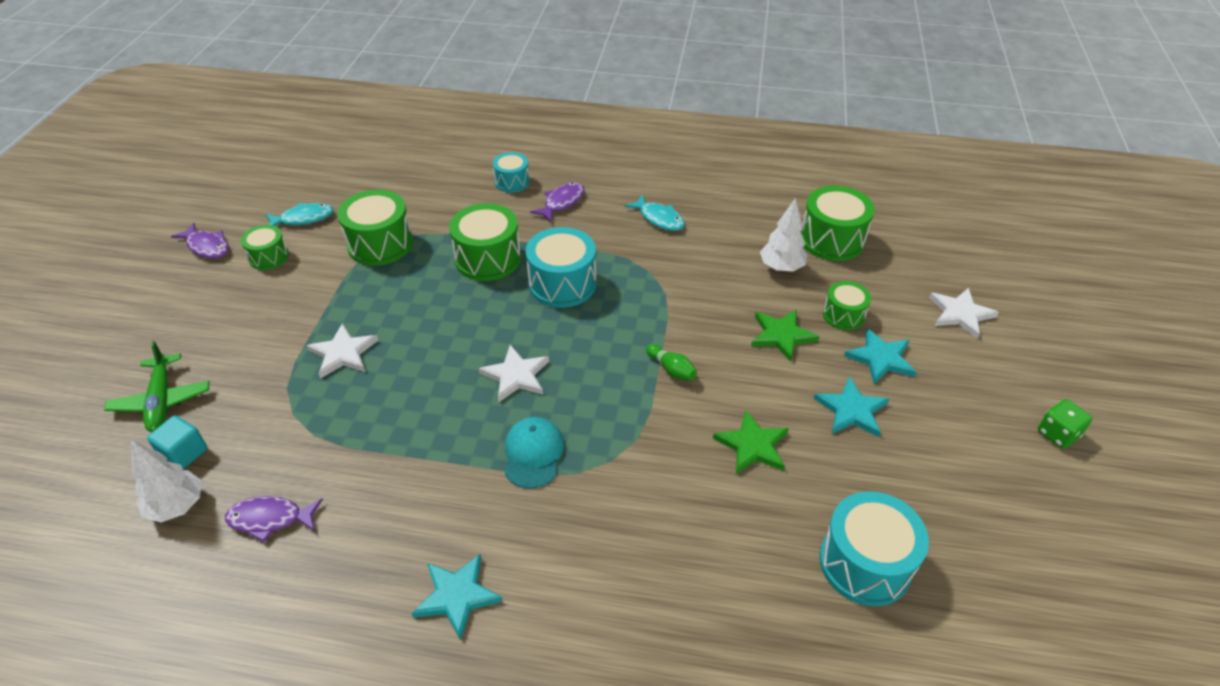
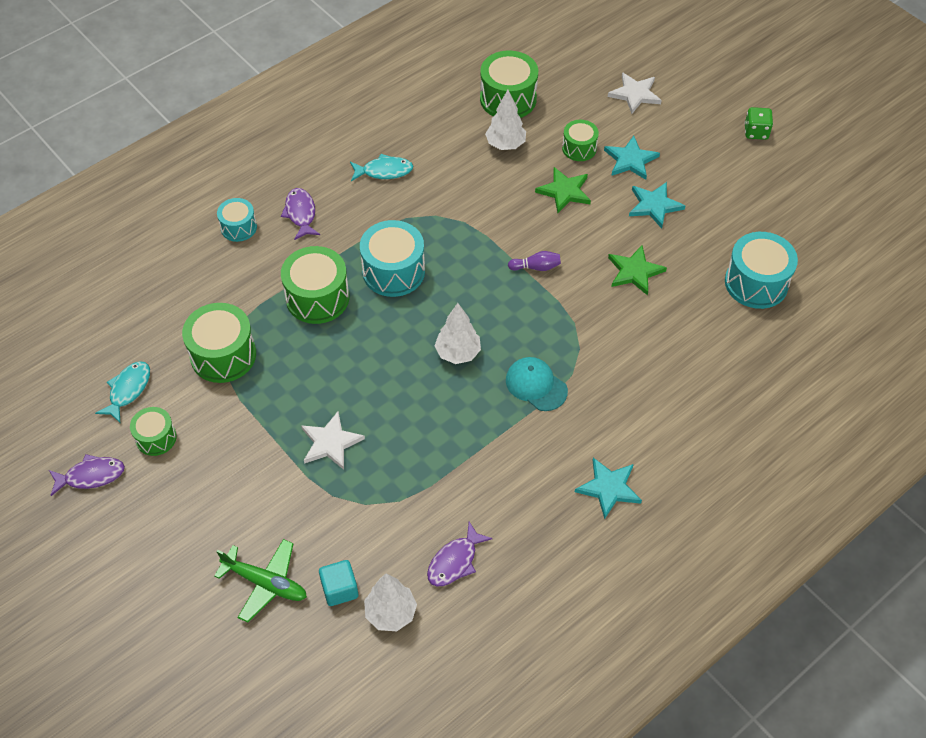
camera: 50 degrees left, 10 degrees up
(516, 375) = (458, 353): white star -> white tree
(671, 369) = (536, 267): green bowling pin -> purple bowling pin

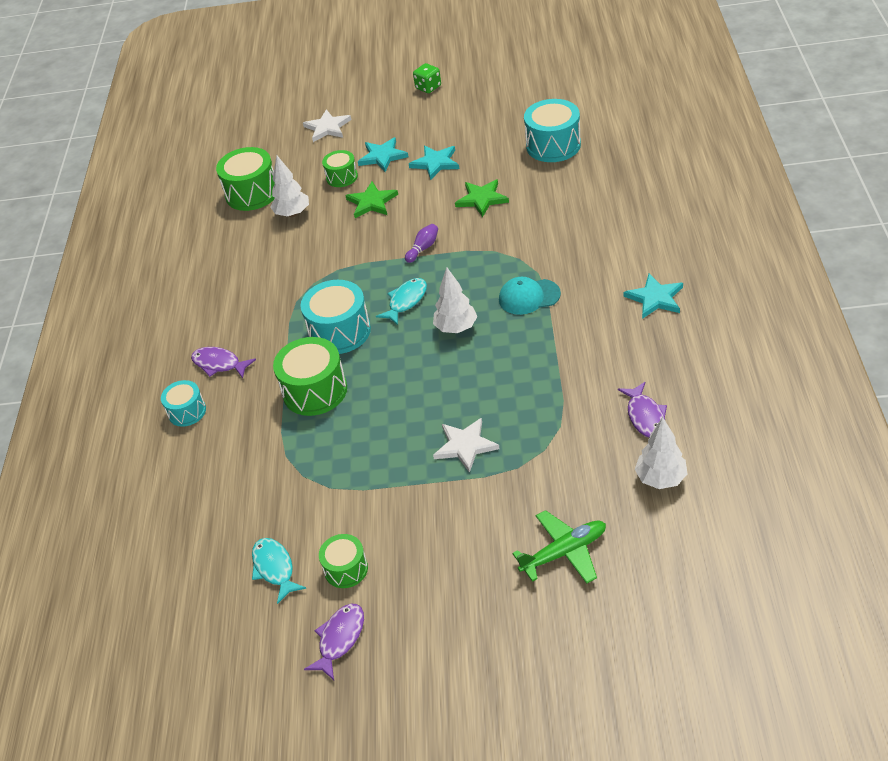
camera: 45 degrees left, 10 degrees down
(223, 355) = (307, 481): green drum -> none
(340, 589) = (611, 503): turquoise cube -> none
(384, 171) = (237, 293): turquoise fish -> turquoise fish (406, 301)

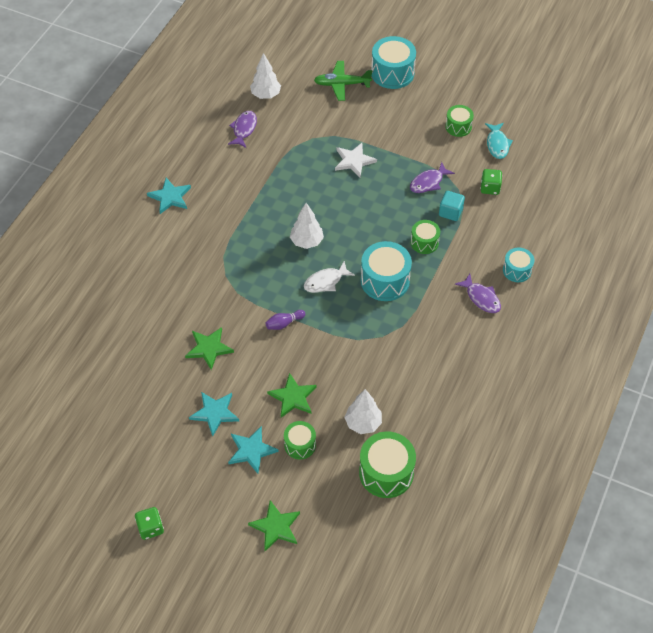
camera: 160 degrees left, 10 degrees up
(260, 497) = (490, 188): none -> green dice
(299, 441) = (450, 212): none -> turquoise cube
(315, 391) = (424, 242): green drum -> green drum, size x0.59
(327, 128) = (276, 527): white star -> green star
(340, 639) = (477, 96): purple fish -> purple fish (428, 182)
(406, 301) = (325, 282): turquoise fish -> white fish
(529, 297) = (244, 240): turquoise cap -> none
(553, 145) = (112, 375): turquoise drum -> turquoise drum (392, 73)

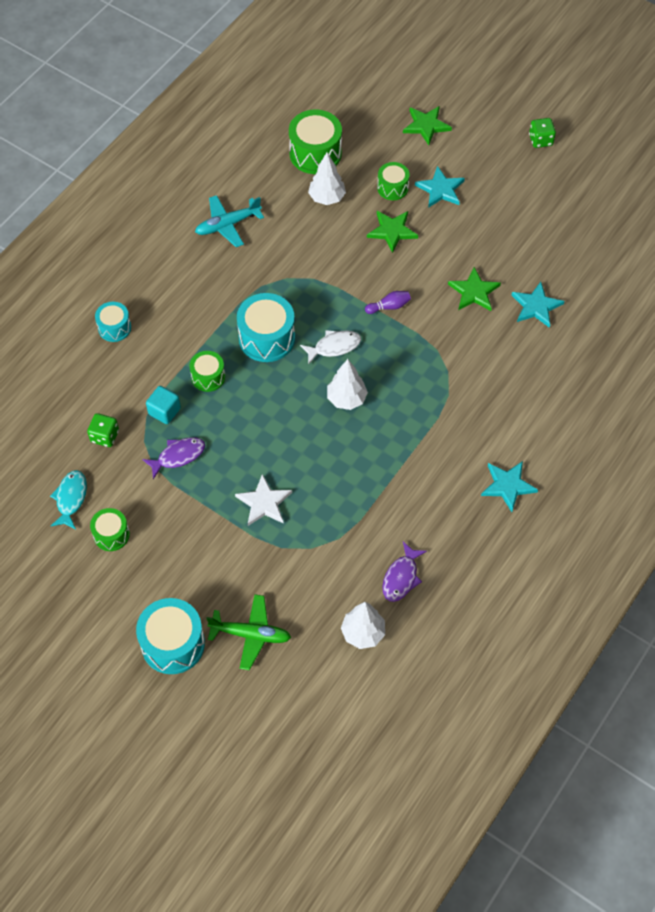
camera: 170 degrees left, 5 degrees up
(215, 413) = (473, 228): turquoise star -> turquoise star (536, 306)
(451, 380) = (227, 225): none -> turquoise plane
(481, 298) = (166, 302): purple fish -> none

